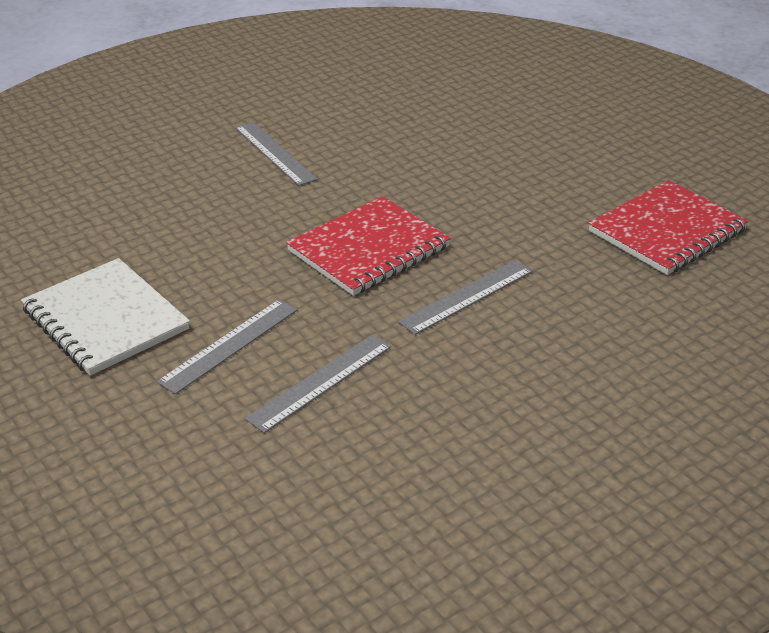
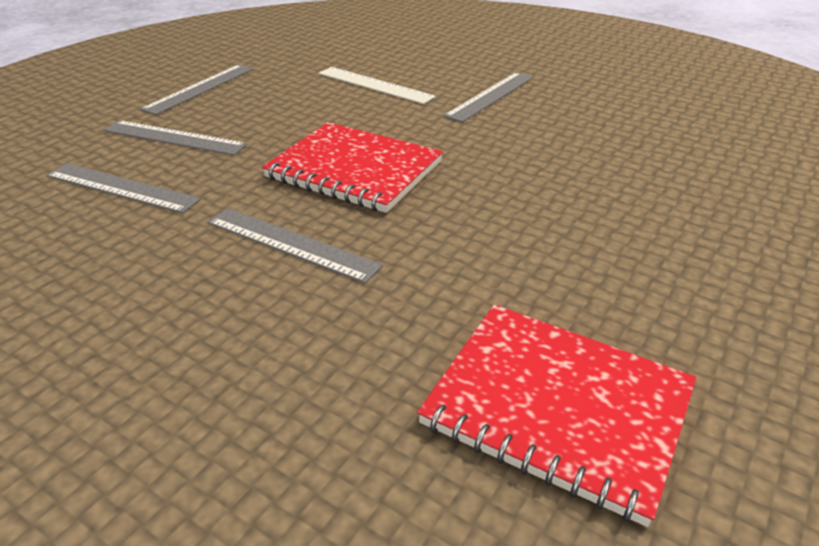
camera: 70 degrees right, 0 degrees up
(106, 319) = (200, 88): white notebook -> grey ruler
(196, 207) = (375, 85): none -> white ruler

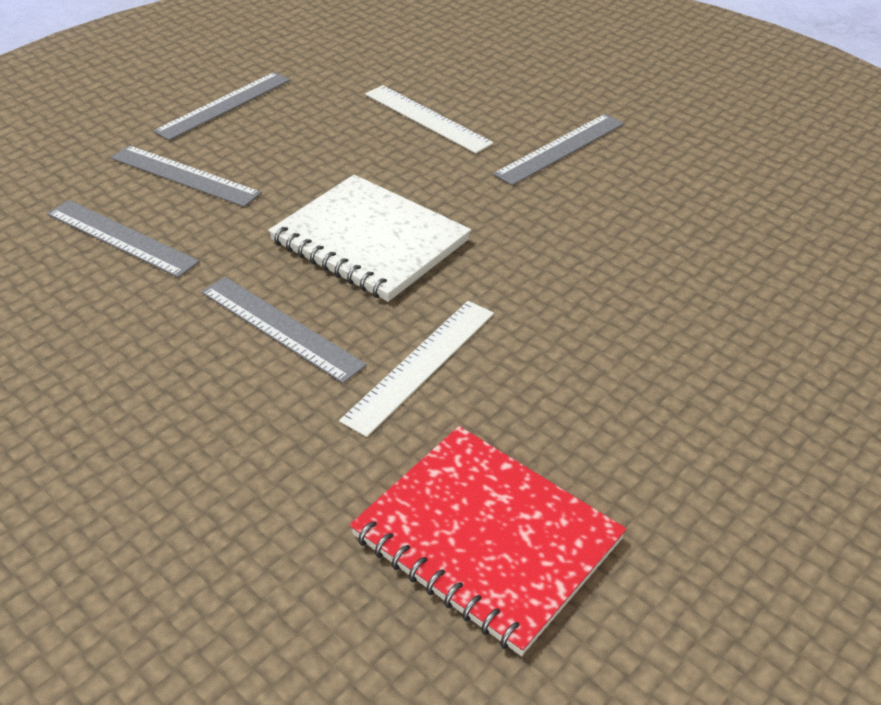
camera: 10 degrees right, 5 degrees up
(354, 170) = (370, 240): red notebook -> white notebook
(433, 260) = (421, 365): none -> white ruler

